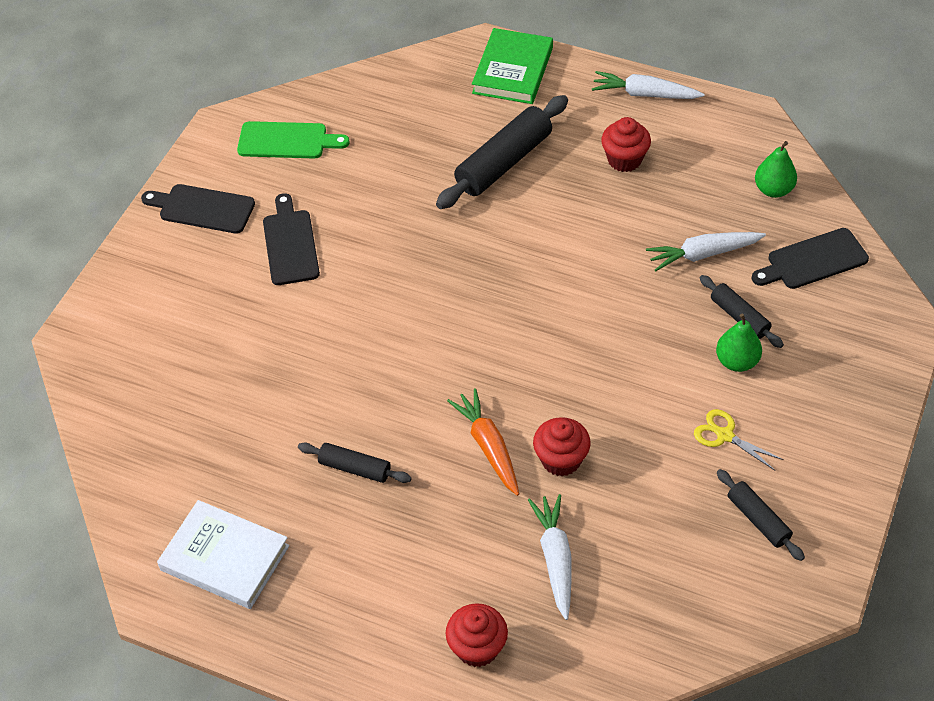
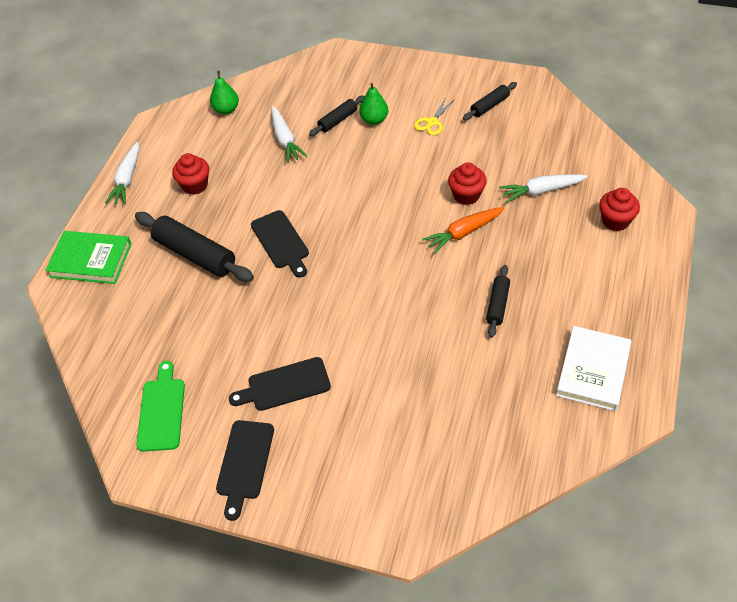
camera: 95 degrees left, 0 degrees up
(813, 260) = (288, 90): black cutting board -> black cutting board (281, 242)

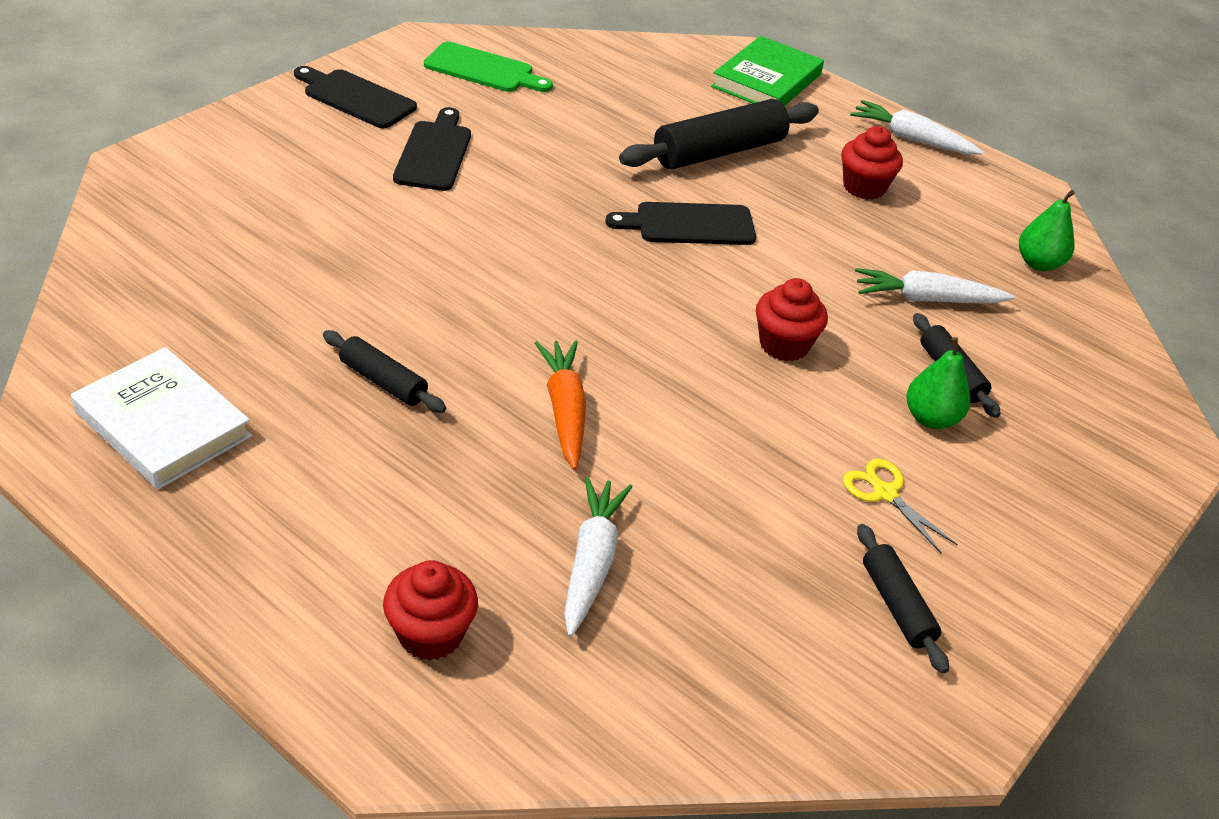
camera: 105 degrees right, 10 degrees down
(466, 195) = (652, 453): red cupcake -> red cupcake (784, 345)

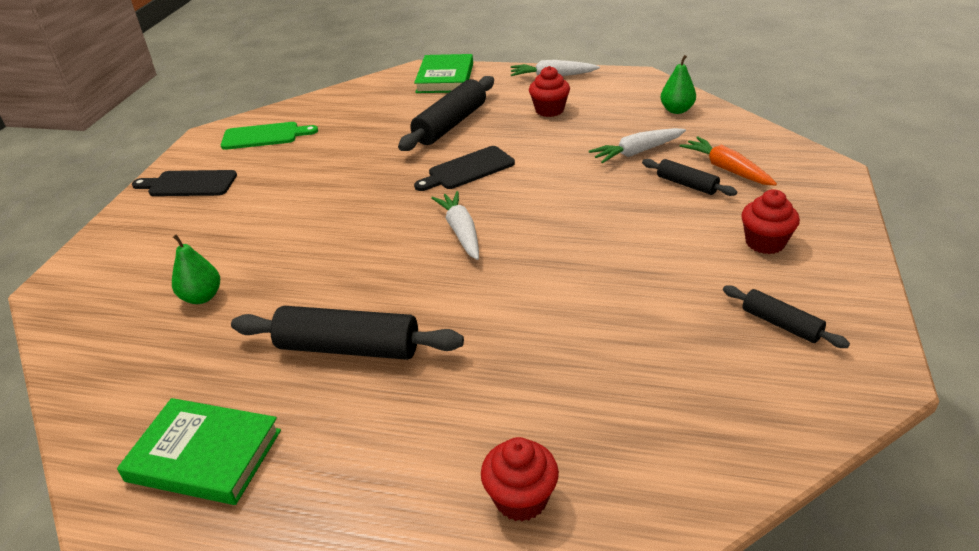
camera: 20 degrees left, 5 degrees down
(163, 424) = (204, 455): white book -> green book
(383, 381) = (349, 347): black rolling pin -> black rolling pin, size x1.83
(434, 153) = (270, 195): black cutting board -> none
(565, 410) = (485, 308): orange carrot -> orange carrot (726, 169)
(592, 562) = (584, 393): white carrot -> white carrot (461, 232)
(784, 345) = (582, 210): red cupcake -> red cupcake (765, 243)
(885, 493) = (714, 265): yellow scissors -> none
(931, 418) = (699, 213): green pear -> green pear (202, 297)

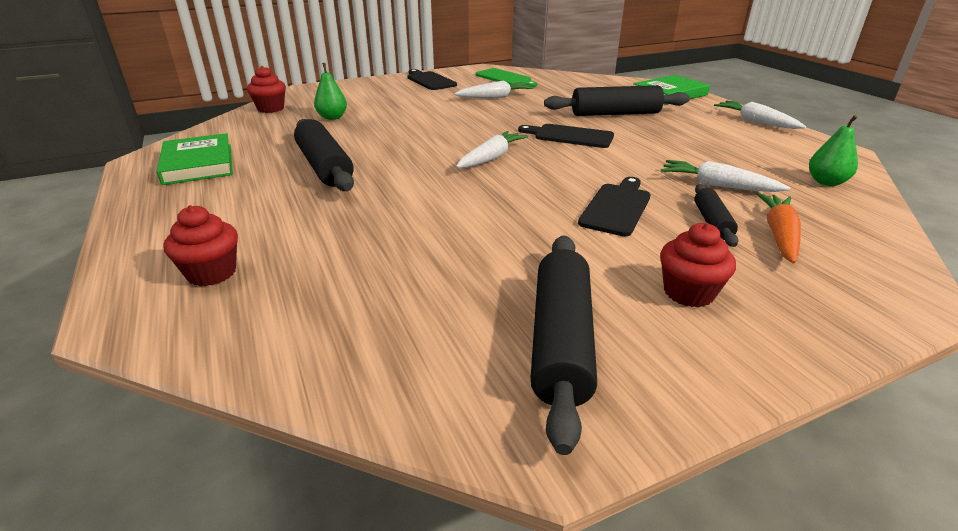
camera: 50 degrees right, 5 degrees down
(311, 165) = (495, 97): none -> white carrot
(549, 110) = (704, 136): red cupcake -> red cupcake (270, 109)
(625, 212) = (616, 207): none -> black cutting board
(780, 324) = (560, 341): black rolling pin -> black rolling pin, size x1.83

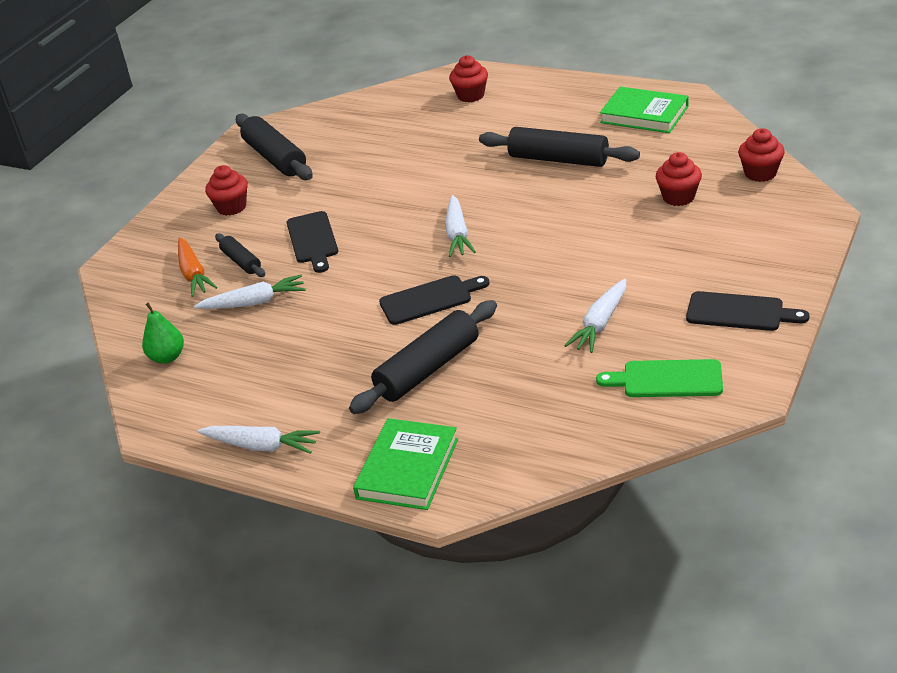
camera: 145 degrees right, 5 degrees up
(332, 117) = (678, 197): green pear -> red cupcake

